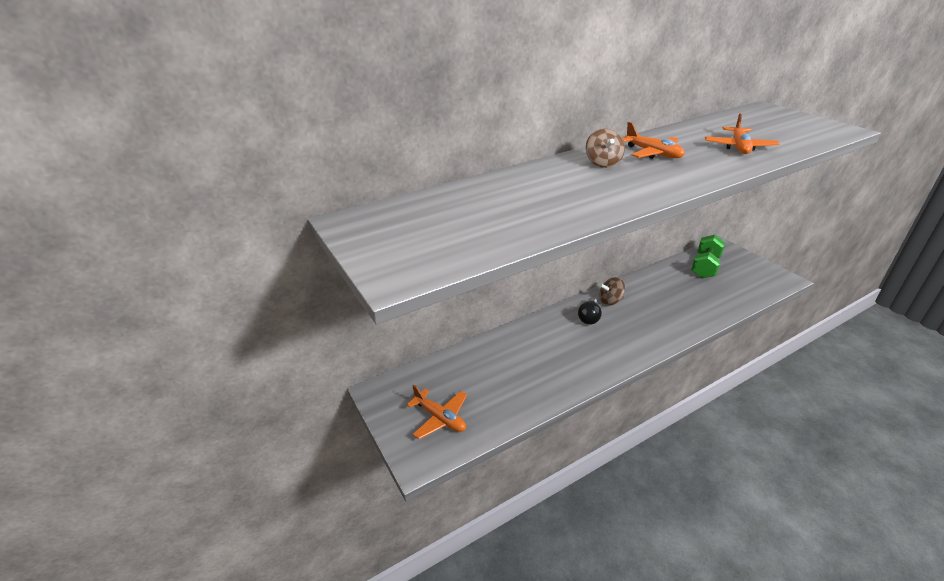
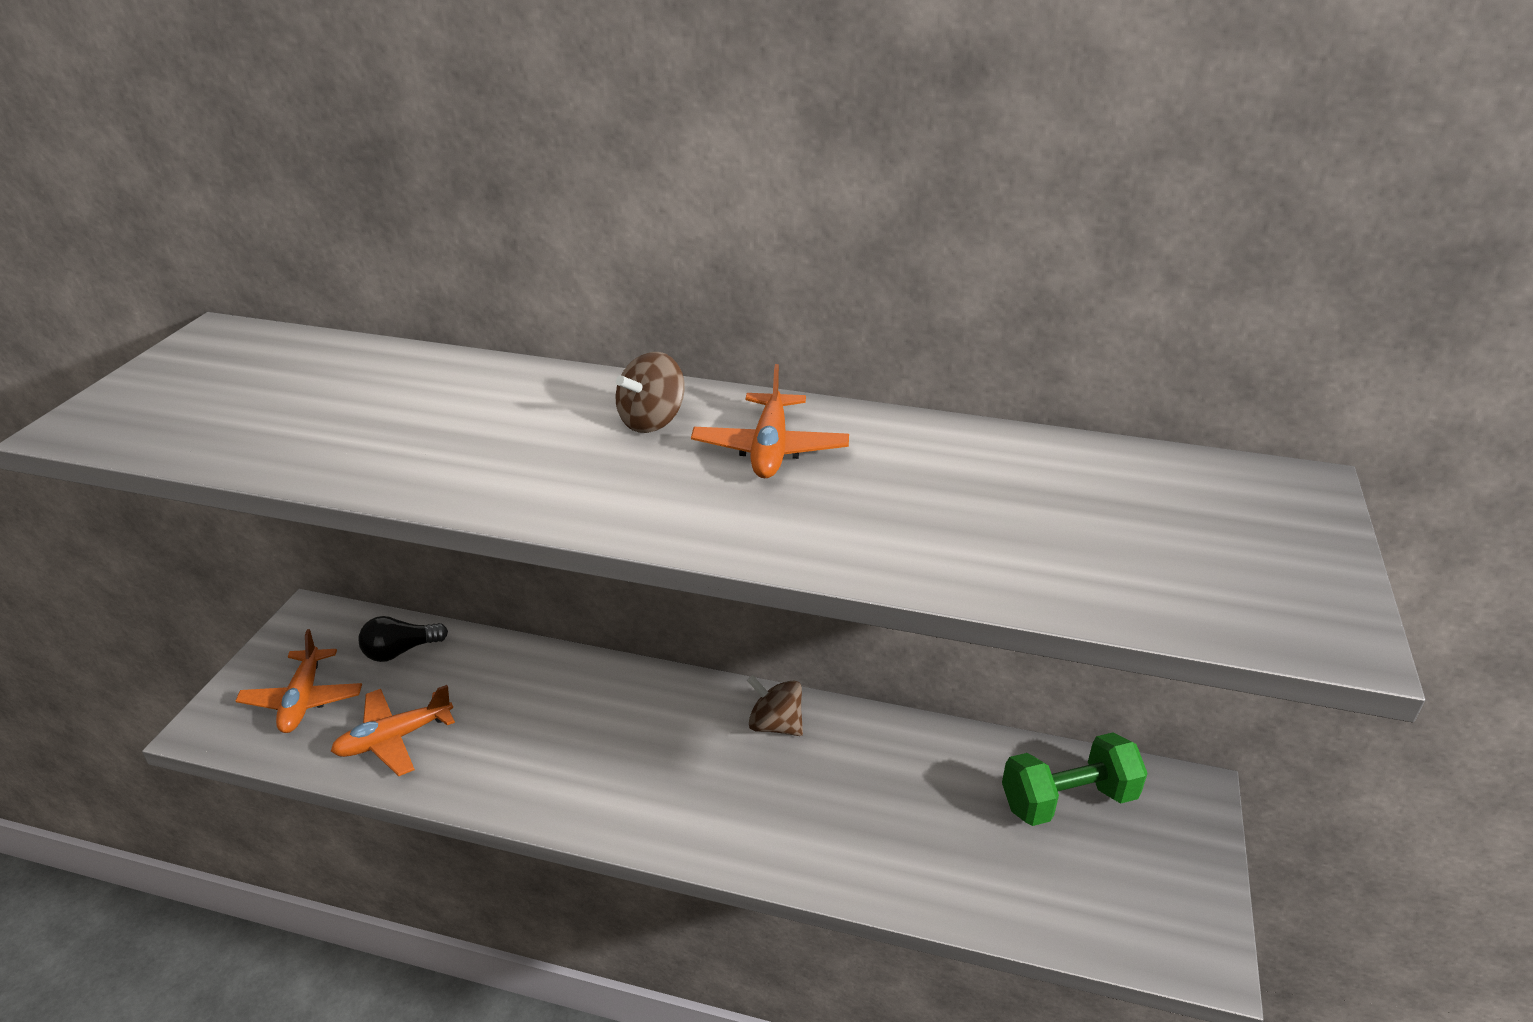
camera: 45 degrees right, 0 degrees up
(589, 317) = (694, 724): black light bulb -> black light bulb (400, 651)
(739, 147) = (951, 525): orange plane -> orange plane (394, 738)

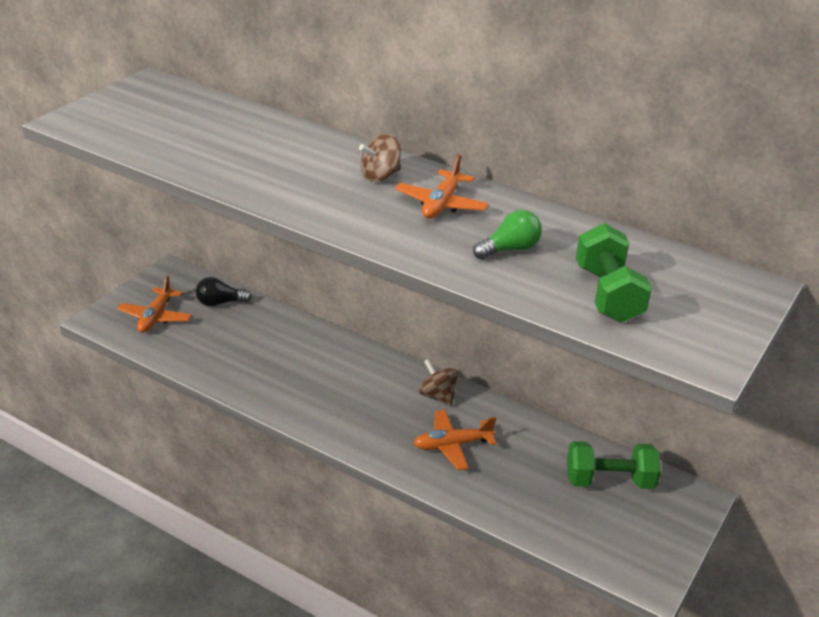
camera: 15 degrees right, 0 degrees up
(394, 738) = (202, 350): orange plane -> orange plane (452, 445)
(916, 504) = (510, 249): none -> green light bulb
(1108, 549) = (608, 294): none -> green dumbbell

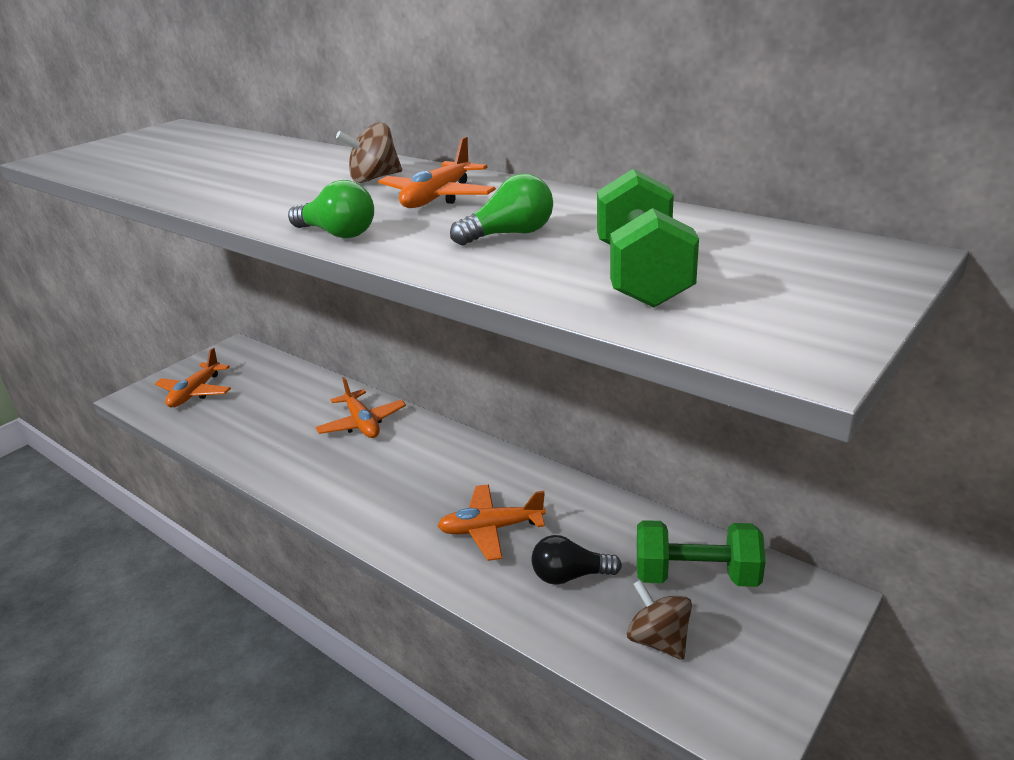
camera: 10 degrees right, 5 degrees down
(220, 303) = (270, 376): black light bulb -> black light bulb (570, 576)
(320, 352) = (362, 423): none -> orange plane
(383, 240) = (337, 234): none -> green light bulb
(437, 396) = (487, 469): brown spinning top -> brown spinning top (658, 640)

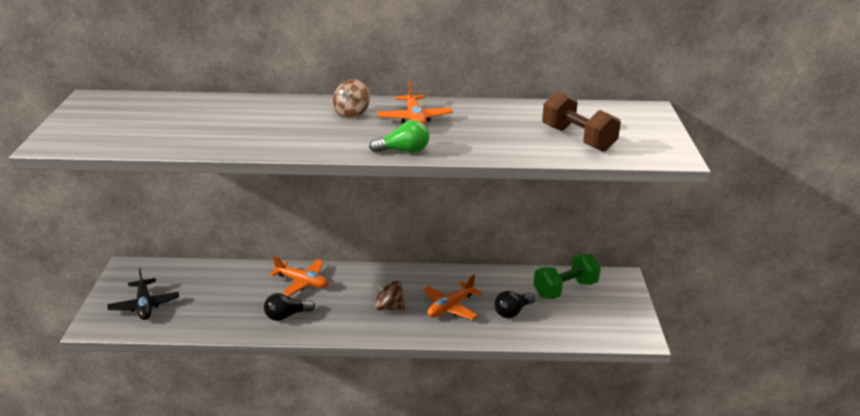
camera: 40 degrees left, 0 degrees up
(195, 392) = (144, 305): orange plane -> black plane
(297, 457) = (286, 315): none -> black light bulb
(510, 234) = (490, 132): green light bulb -> none
(642, 275) = (578, 139): green dumbbell -> brown dumbbell
(658, 640) = (577, 321): brown spinning top -> brown spinning top (388, 307)

